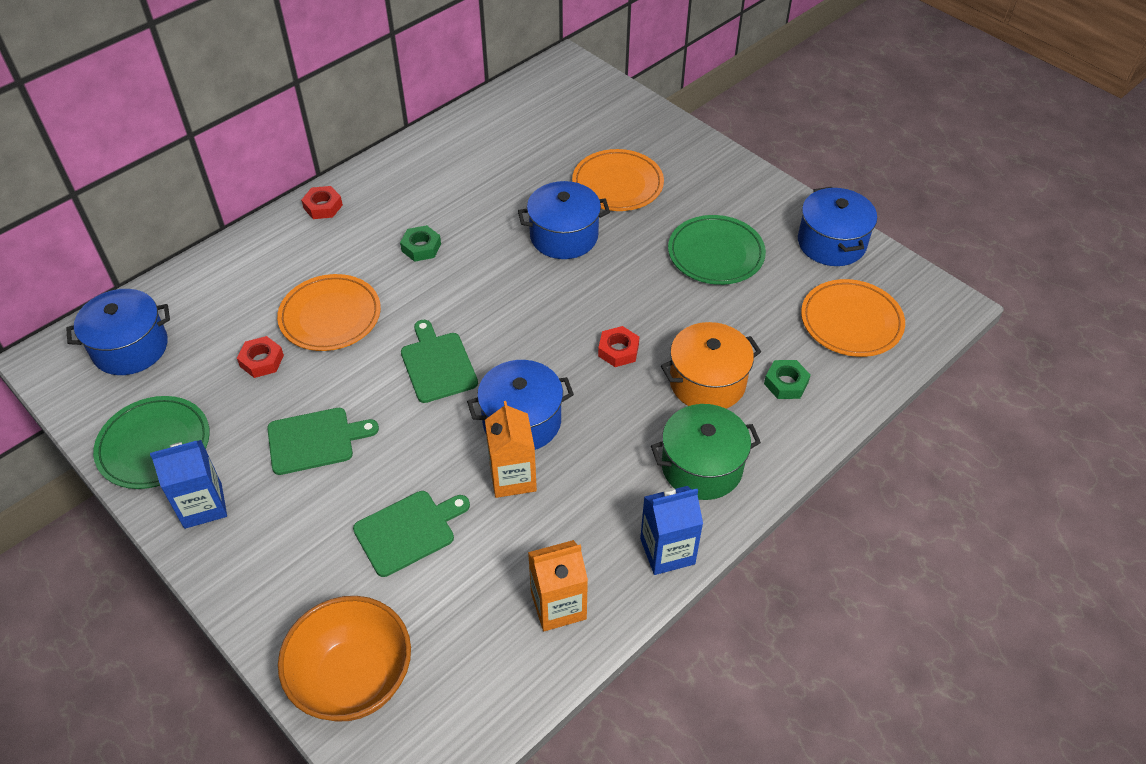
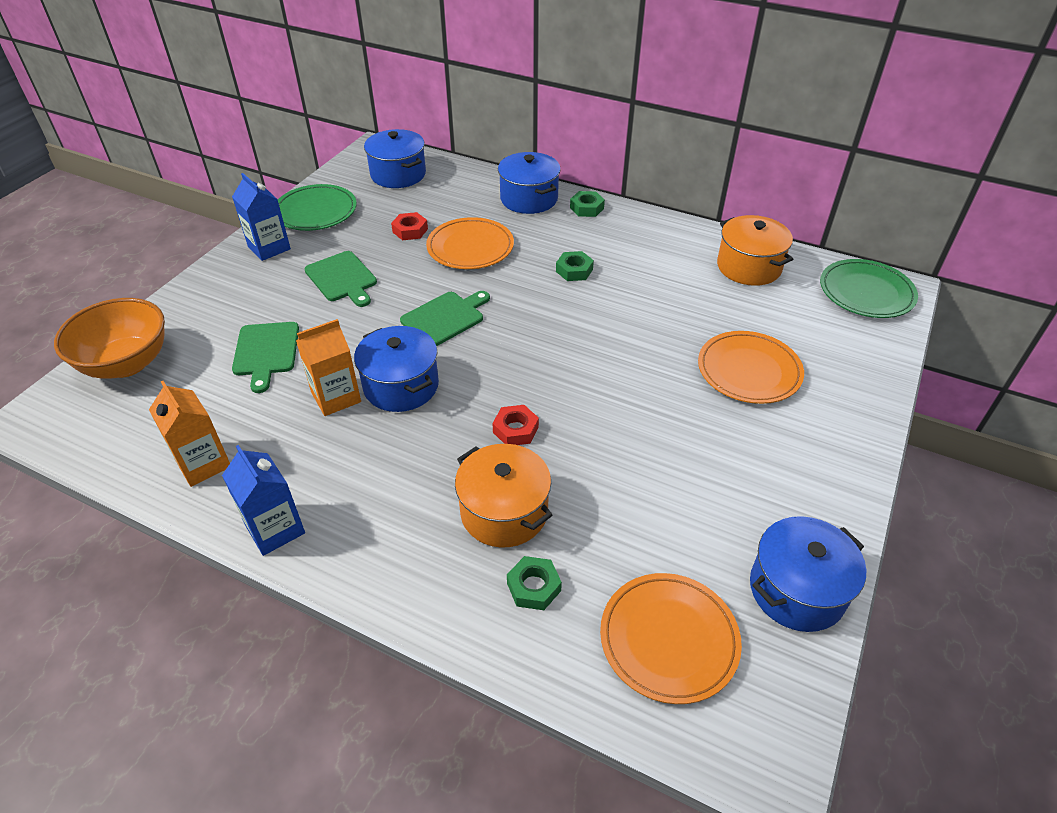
camera: 70 degrees right, 5 degrees down
(323, 206) = (587, 208): red nut -> green nut
(408, 531) = (266, 352): green cutting board -> green cutting board turned 45 degrees clockwise
(488, 133) = (749, 267): none -> orange pot
(564, 236) = (646, 352): blue pot -> blue pot (529, 199)
(702, 467) = (387, 533): green pot -> none
(715, 254) = (700, 476): green plate -> green plate (866, 292)

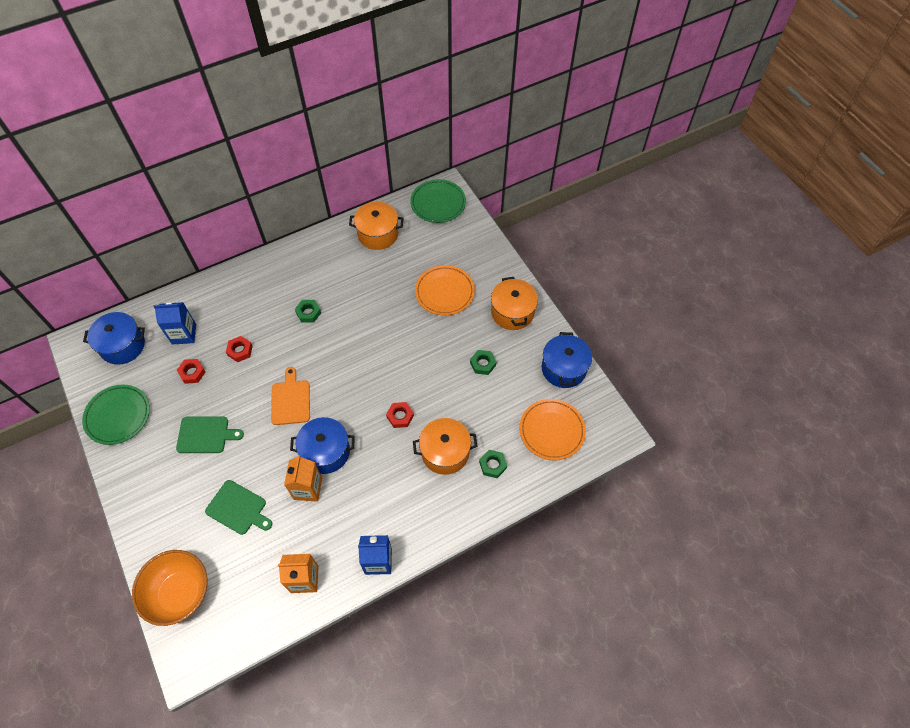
camera: 55 degrees left, 15 degrees up
(269, 248) = (133, 462): blue carton -> blue carton (184, 334)
(445, 318) = (290, 400): green cutting board -> orange cutting board
(470, 247) = (240, 351): orange plate -> red nut
(529, 199) = (222, 291): blue pot -> none
(587, 208) = (260, 269): green nut -> green nut (483, 364)
(811, 463) = (512, 312): none -> orange pot

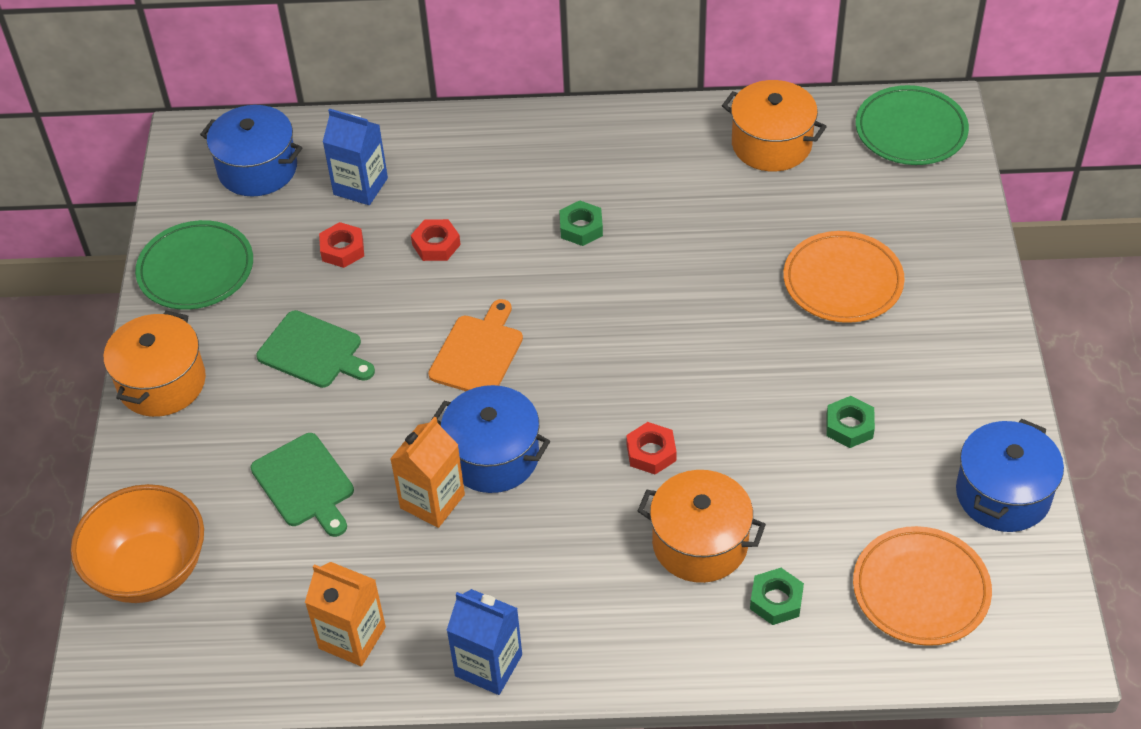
camera: 30 degrees right, 10 degrees down
(512, 312) = (954, 361): orange pot -> orange pot (162, 383)

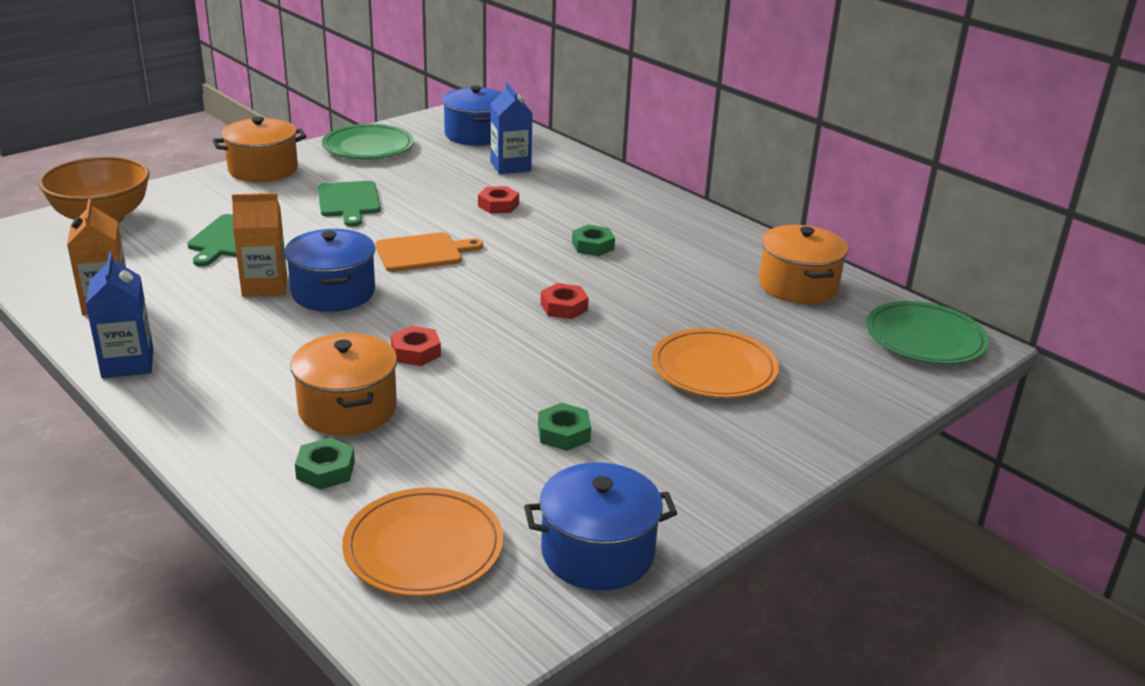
camera: 45 degrees right, 20 degrees down
(342, 249) = (448, 180): red nut -> red nut (564, 307)

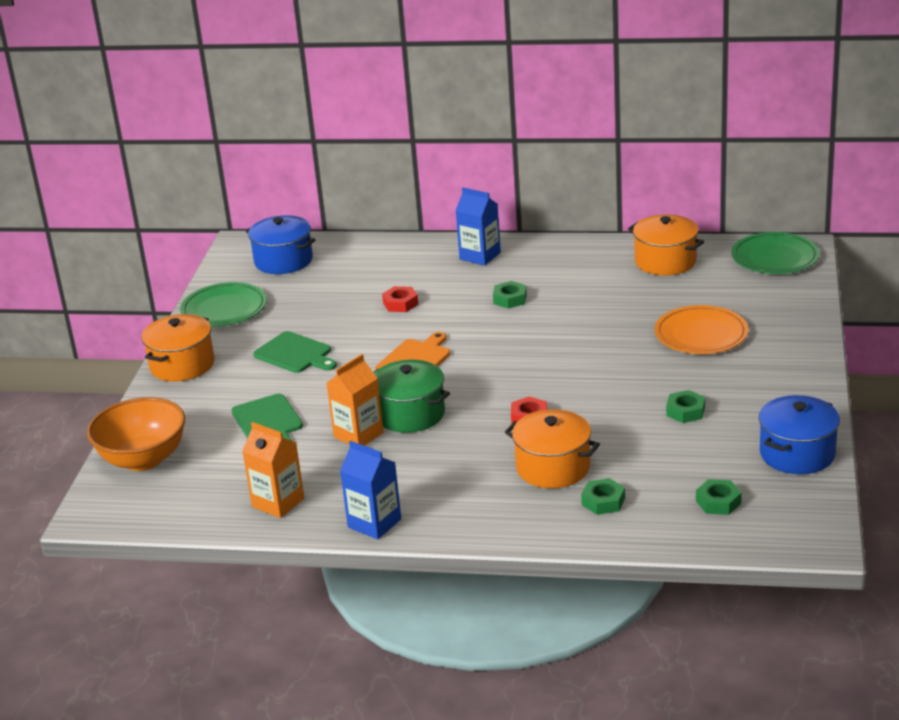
camera: 35 degrees left, 0 degrees up
(333, 292) = (410, 414): blue pot -> green pot
(423, 548) = (718, 502): orange plate -> green nut
(510, 166) = (354, 272): blue carton -> blue carton (480, 256)
(564, 307) = (562, 345): red nut -> none

